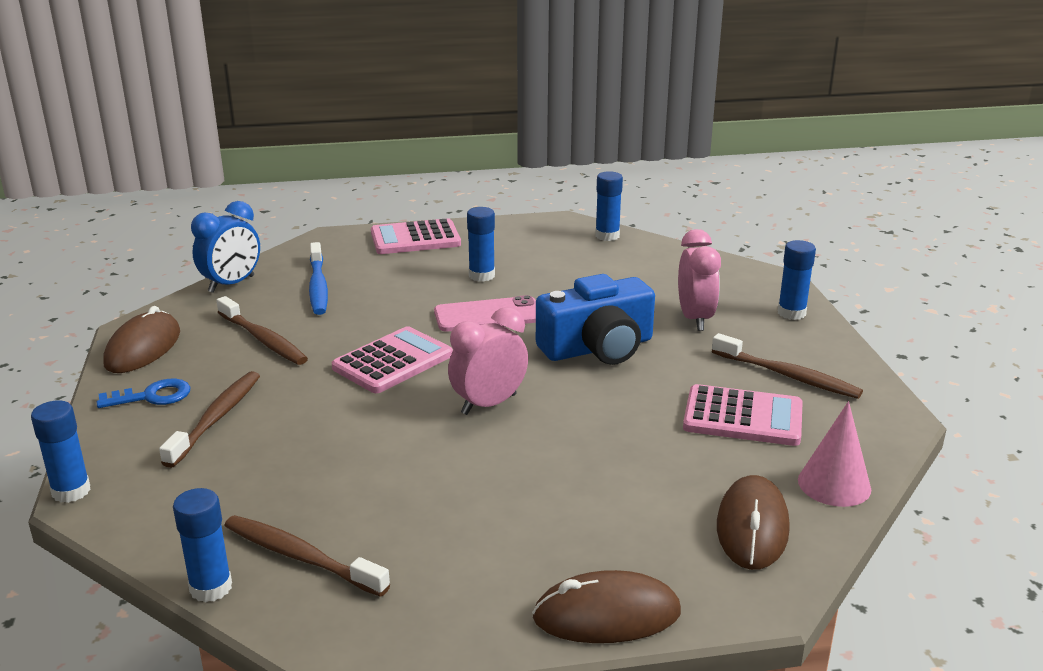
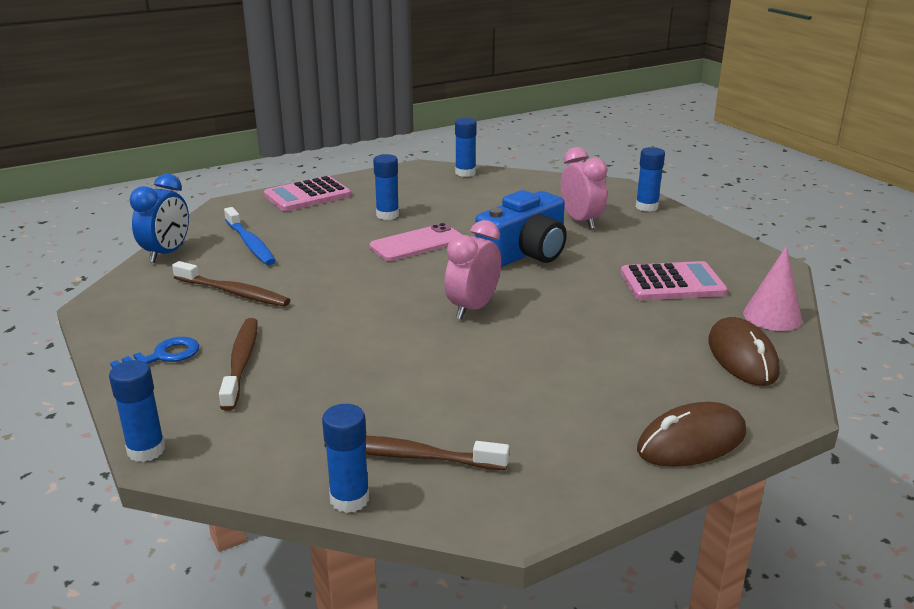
camera: 20 degrees left, 0 degrees up
(143, 348) = (121, 318): brown mouse -> none
(393, 361) = (365, 290): pink calculator -> none
(788, 376) = (679, 249): brown toothbrush -> none

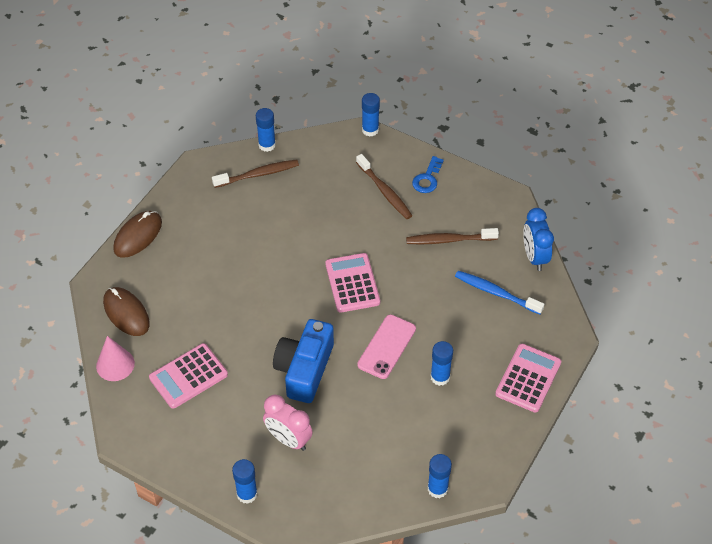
camera: 150 degrees right, 25 degrees up
(399, 294) = (352, 283): none -> pink calculator
(472, 308) = (299, 289): pink clock -> none

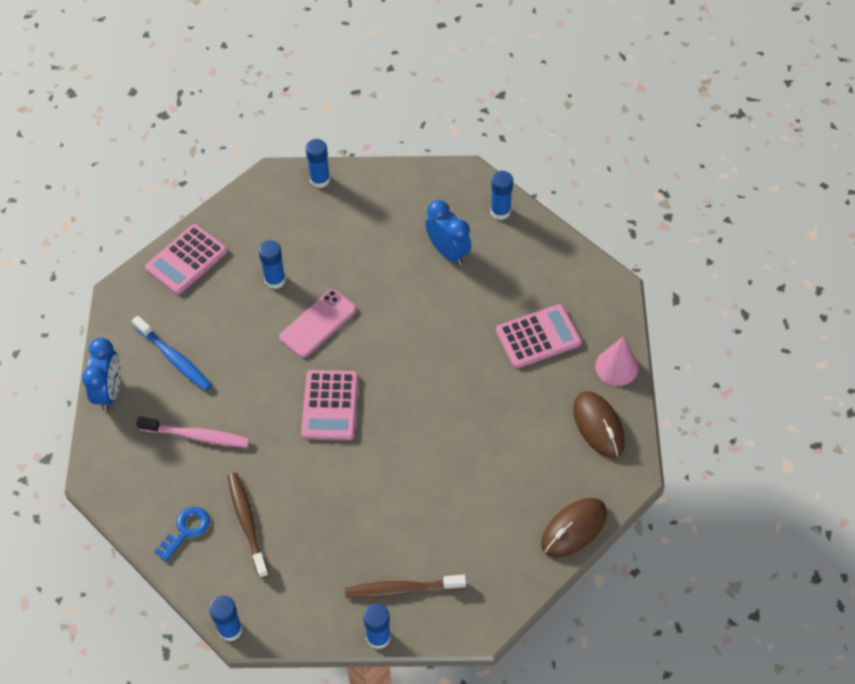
camera: 165 degrees left, 5 degrees up
(288, 439) = (448, 252): pink clock -> blue clock
(304, 369) = (412, 318): blue camera -> none
(449, 240) = (197, 436): brown toothbrush -> pink toothbrush

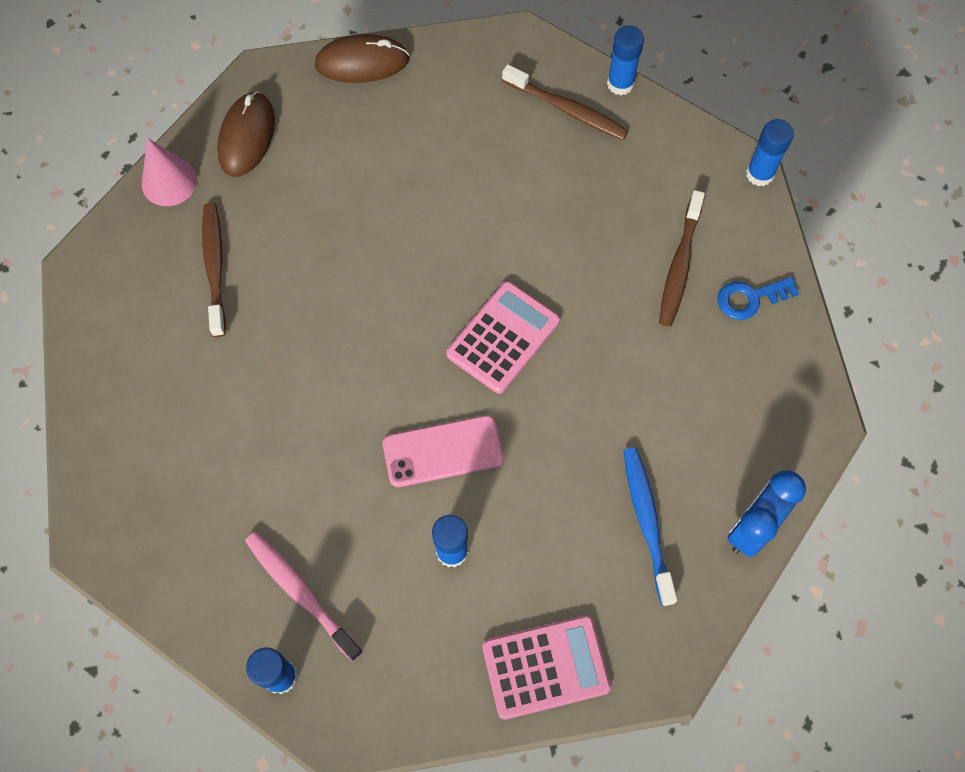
camera: 145 degrees left, 10 degrees up
(197, 436) = (677, 399): pink toothbrush -> pink toothbrush (301, 593)
(448, 252) = (215, 443): blue clock -> none
(500, 211) = (104, 456): blue glue stick -> none
(538, 337) = (215, 267): pink calculator -> brown toothbrush

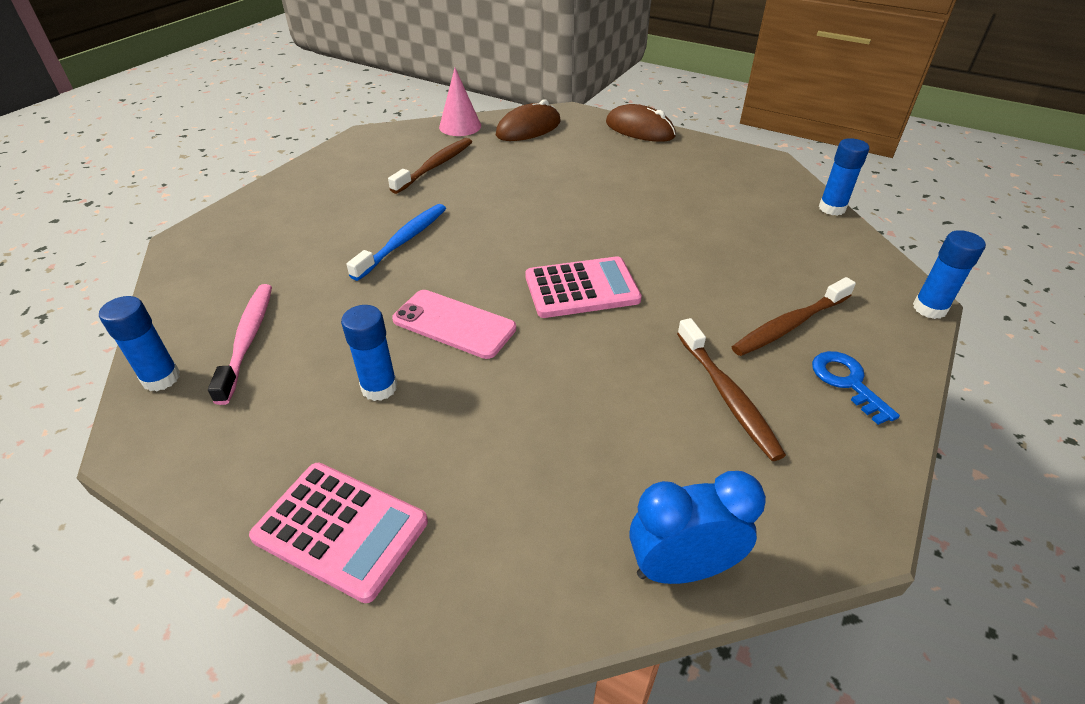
camera: 40 degrees right, 25 degrees down
(567, 109) = (771, 203): brown toothbrush -> brown toothbrush (727, 395)
(647, 522) = (570, 483): blue toothbrush -> blue toothbrush (403, 241)
(750, 298) = (847, 382): blue key -> blue key turned 45 degrees clockwise

